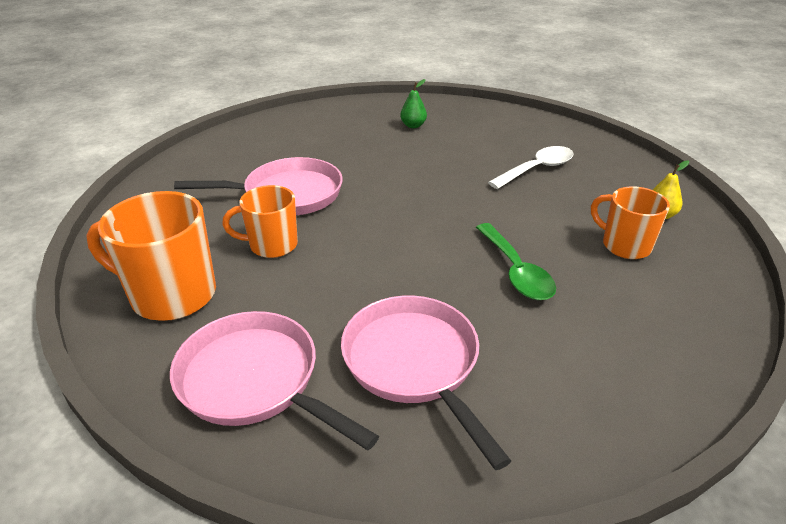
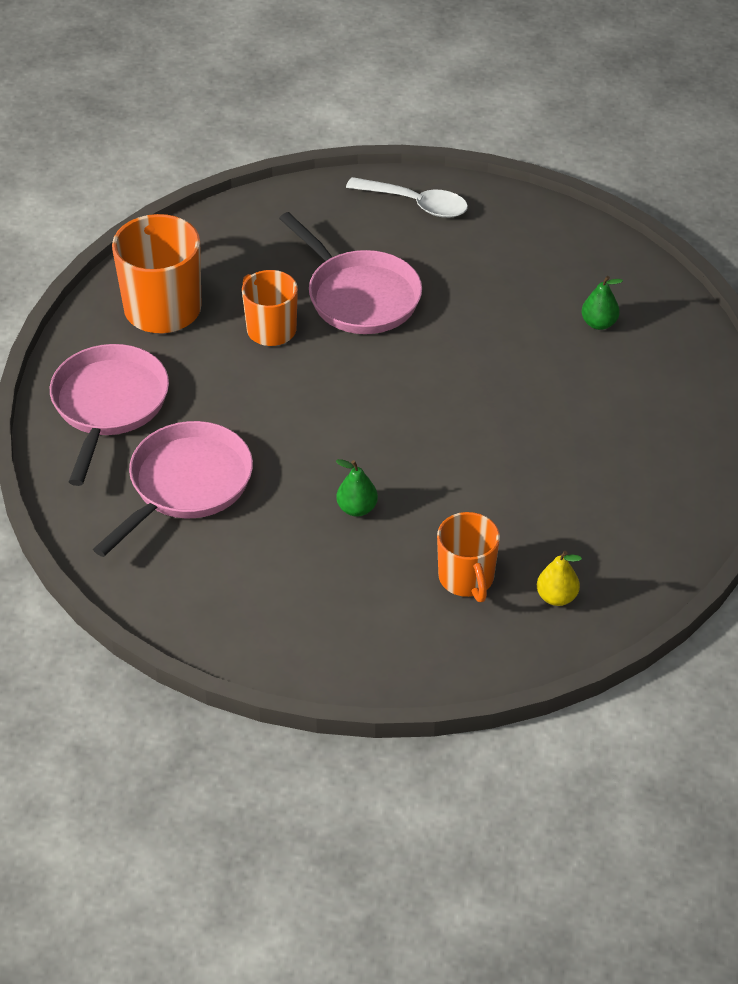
camera: 60 degrees right, 10 degrees up
(516, 271) = (357, 508): green spoon -> green pear
(537, 169) = (580, 468): white spoon -> white spoon (416, 204)
(624, 245) = (466, 579): orange mug -> orange mug turned 150 degrees clockwise

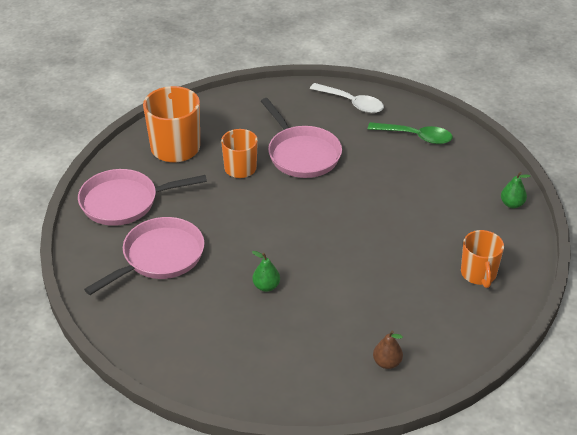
camera: 10 degrees right, 5 degrees down
(108, 406) = (124, 202): pink pan -> pink pan turned 120 degrees counterclockwise
(466, 579) = (328, 342): orange mug -> orange mug (478, 274)
(525, 247) = (416, 137): none -> green spoon
(556, 597) = (387, 363): yellow pear -> brown pear
(599, 323) = (454, 189): green pear -> green pear (512, 204)

